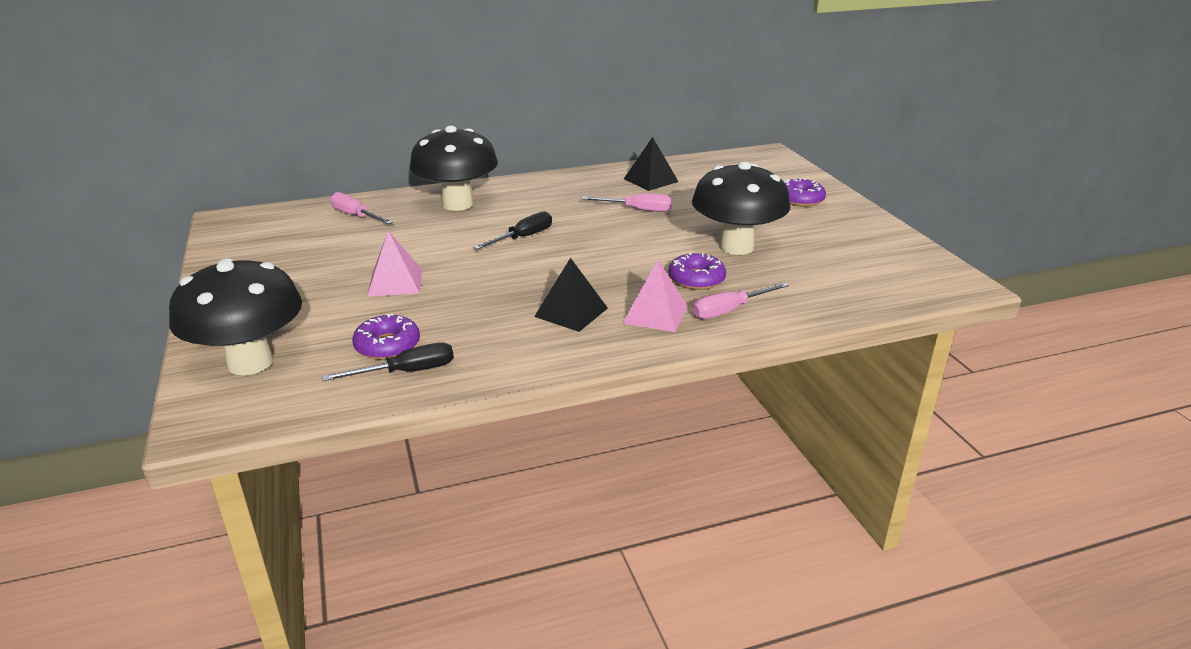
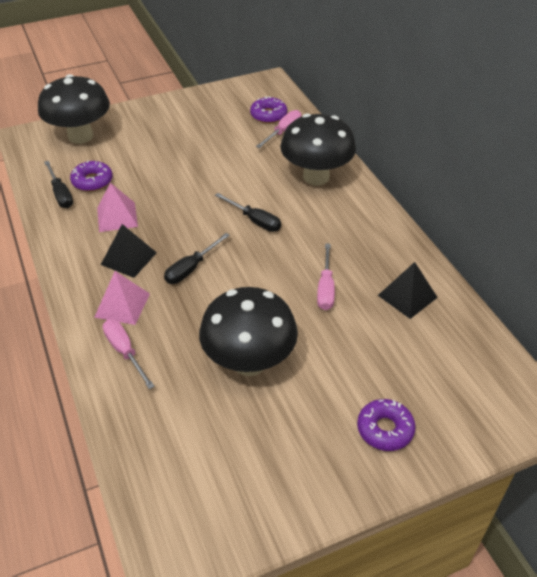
camera: 85 degrees right, 15 degrees up
(395, 282) = (176, 169): pink pyramid -> pink pyramid (117, 217)
(597, 273) = (191, 268): none -> black screwdriver
(696, 279) = (181, 331): purple donut -> purple donut (268, 115)

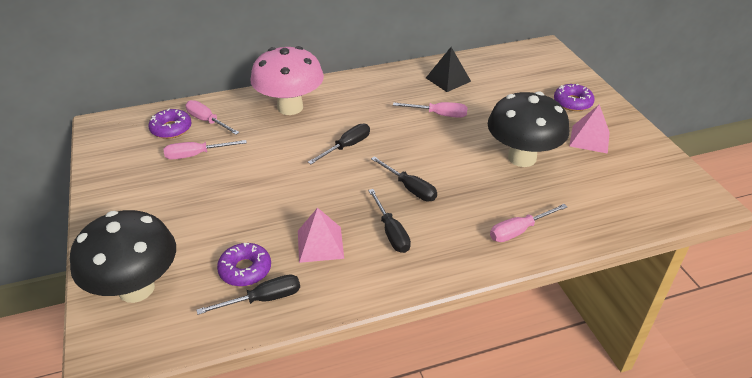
camera: 85 degrees left, 5 degrees down
(122, 305) = (459, 235): pink pyramid -> pink pyramid (589, 139)
(129, 258) = (391, 232): black pyramid -> black screwdriver
(232, 134) = (196, 155): none -> pink screwdriver
(316, 177) = (290, 107): black mushroom -> pink mushroom

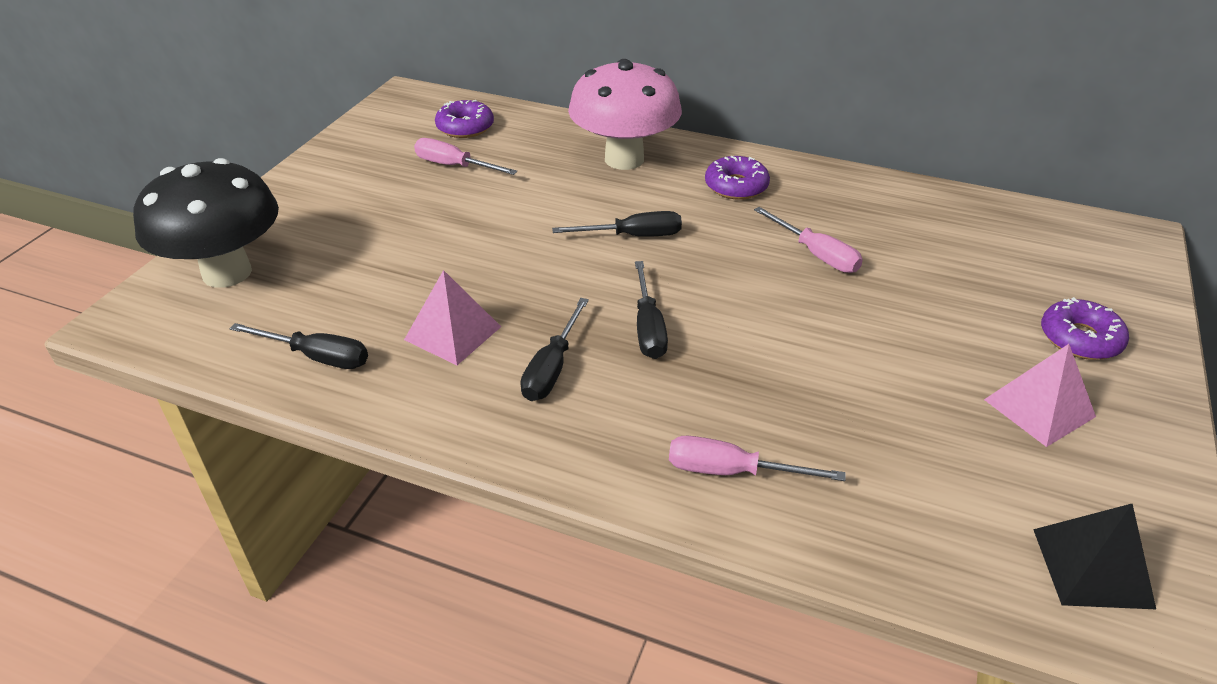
camera: 40 degrees right, 0 degrees up
(207, 121) = (512, 135): pink screwdriver -> none
(245, 270) = (342, 314): purple donut -> purple donut (736, 186)
(448, 79) = (893, 214): black pyramid -> black pyramid (1092, 567)
(522, 158) = (873, 374): black mushroom -> none

